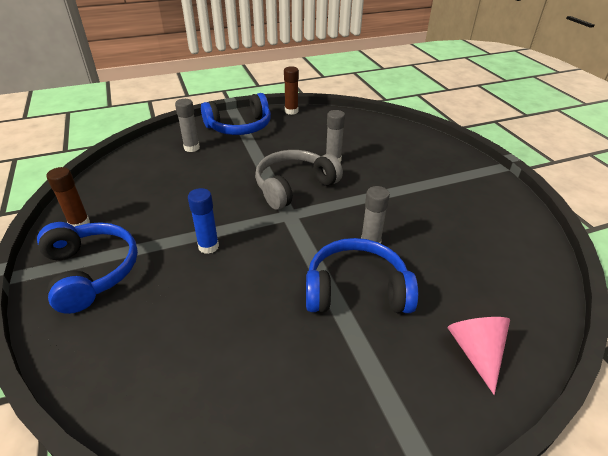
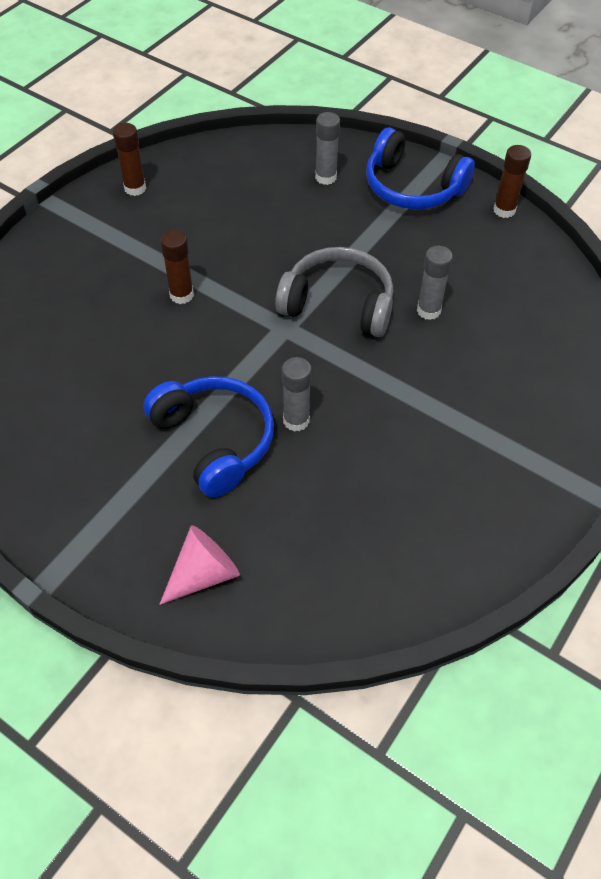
camera: 55 degrees right, 15 degrees up
(91, 272) = (87, 240): blue headphones -> none
(208, 246) = (181, 295): blue glue stick -> brown glue stick

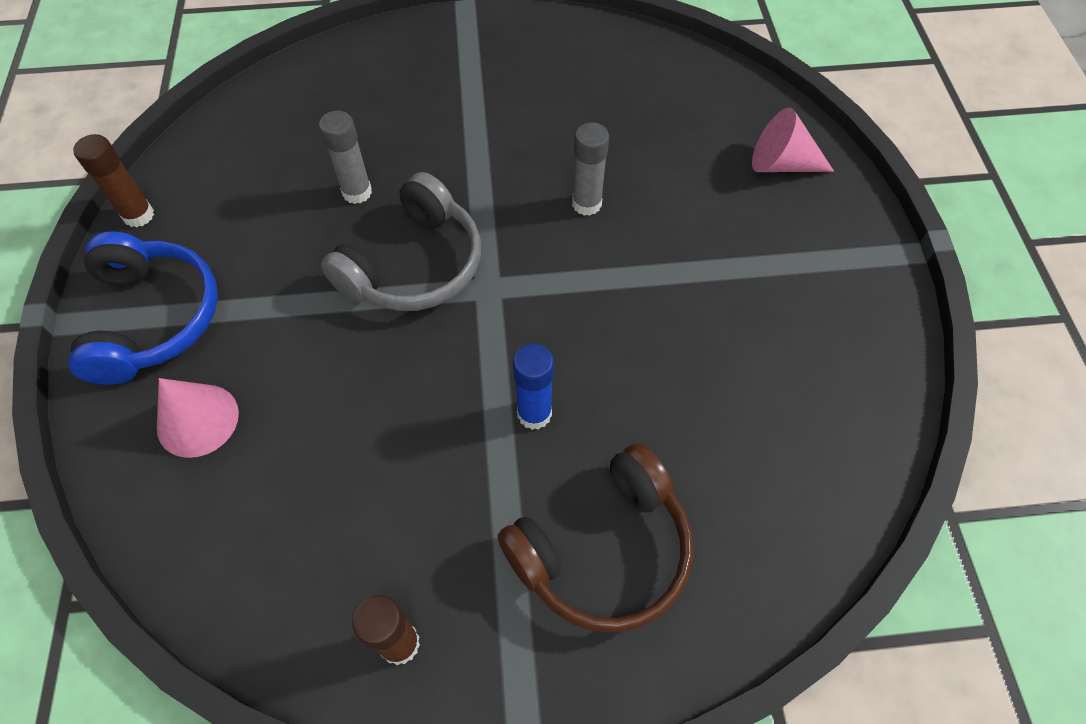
camera: 130 degrees left, 5 degrees up
(85, 274) = (603, 550): none -> brown headphones
(181, 295) = (534, 414): brown glue stick -> blue glue stick
(214, 440) = (670, 244): blue headphones -> none
(326, 177) = (197, 420): grey glue stick -> pink cone
(338, 304) = (414, 265): grey headphones -> grey headphones turned 120 degrees counterclockwise

